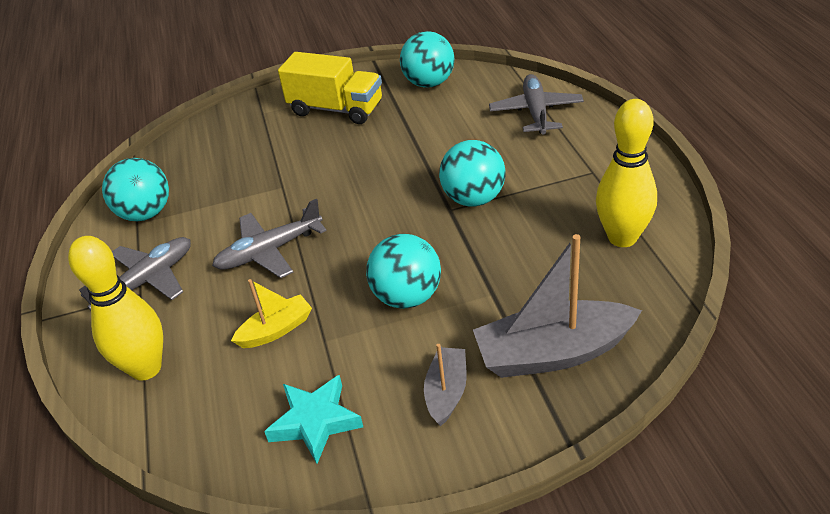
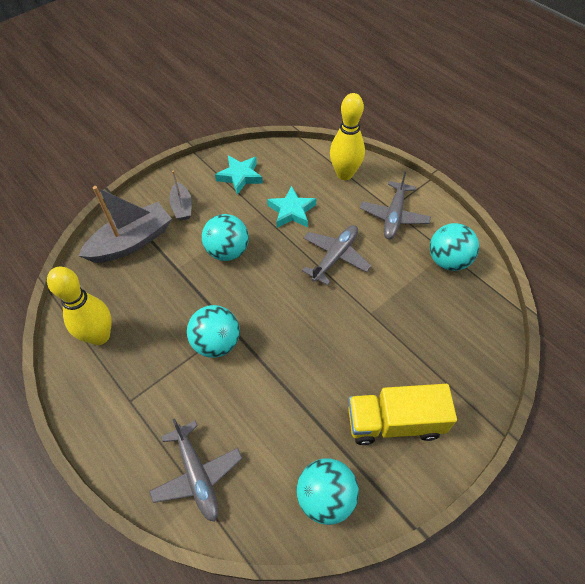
camera: 150 degrees right, 15 degrees up
(276, 330) = (292, 211): yellow boat -> turquoise star

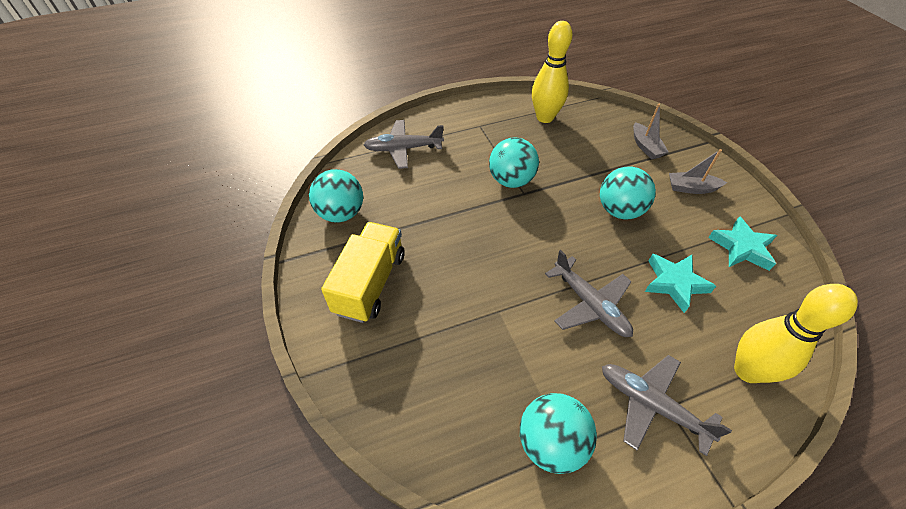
camera: 110 degrees right, 5 degrees down
(132, 242) = (645, 147): grey boat -> grey boat, size x0.54

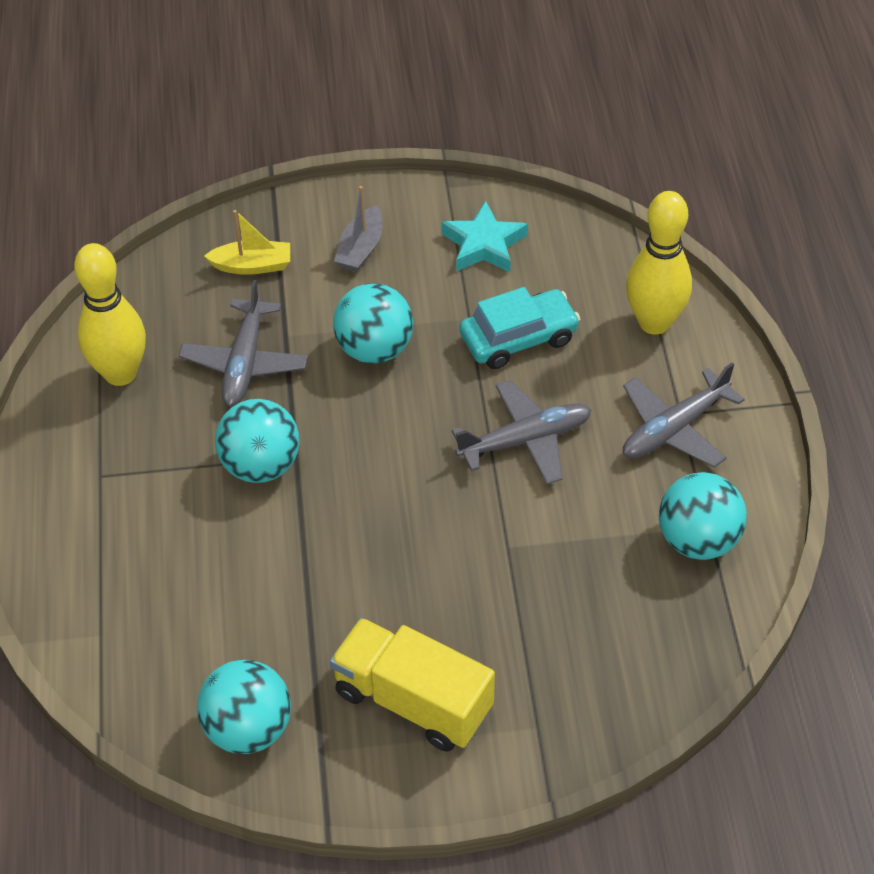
camera: 75 degrees left, 0 degrees up
(403, 149) = (115, 609): grey plane -> grey plane (244, 363)
(645, 147) = (252, 265): grey boat -> yellow boat
(674, 283) = (518, 338): turquoise star -> turquoise car

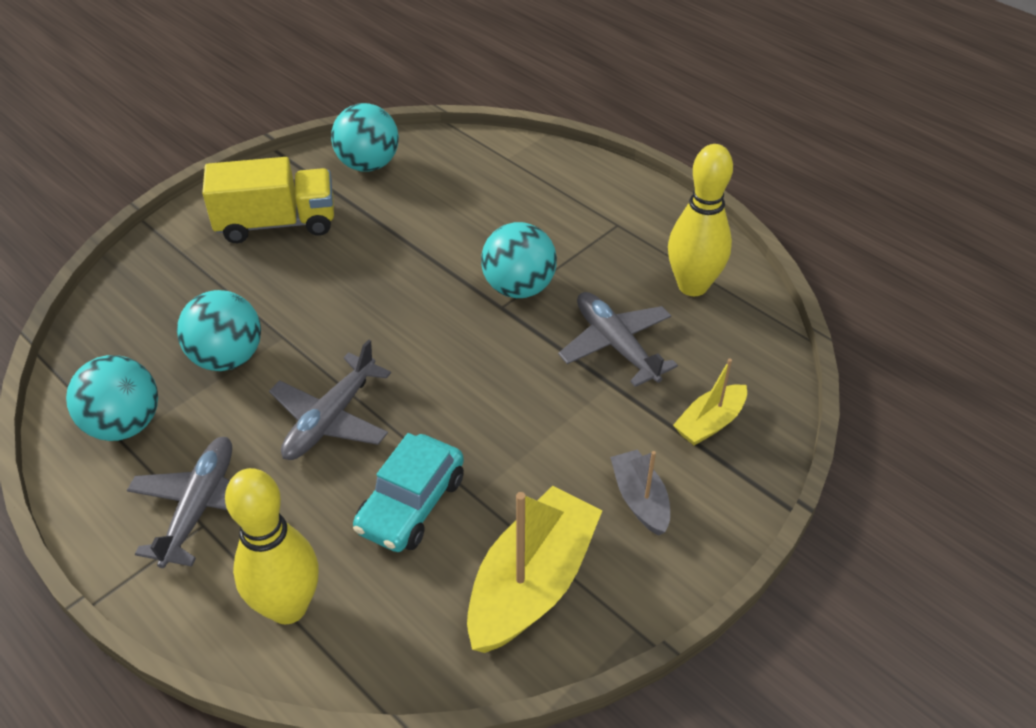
camera: 140 degrees right, 5 degrees down
(374, 349) = (528, 417): turquoise ball -> turquoise ball (227, 358)
(484, 244) = (532, 583): turquoise star -> yellow boat

